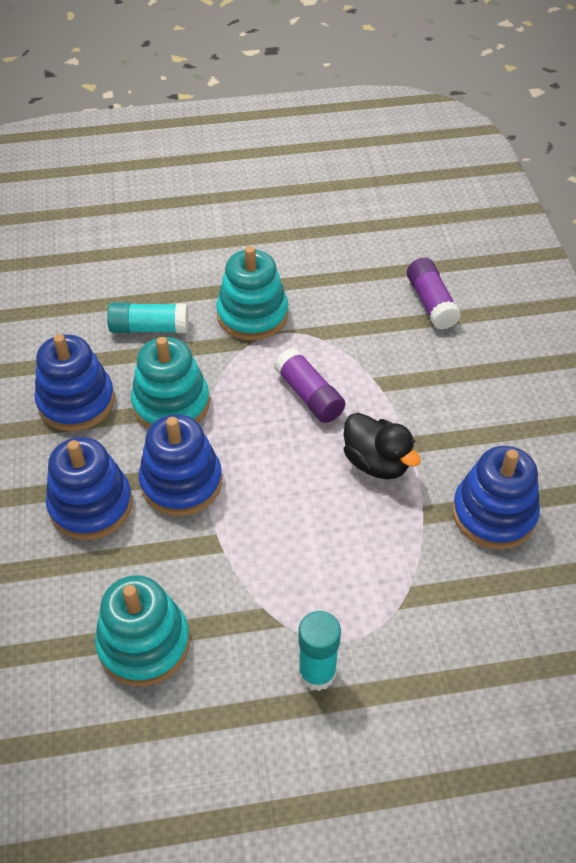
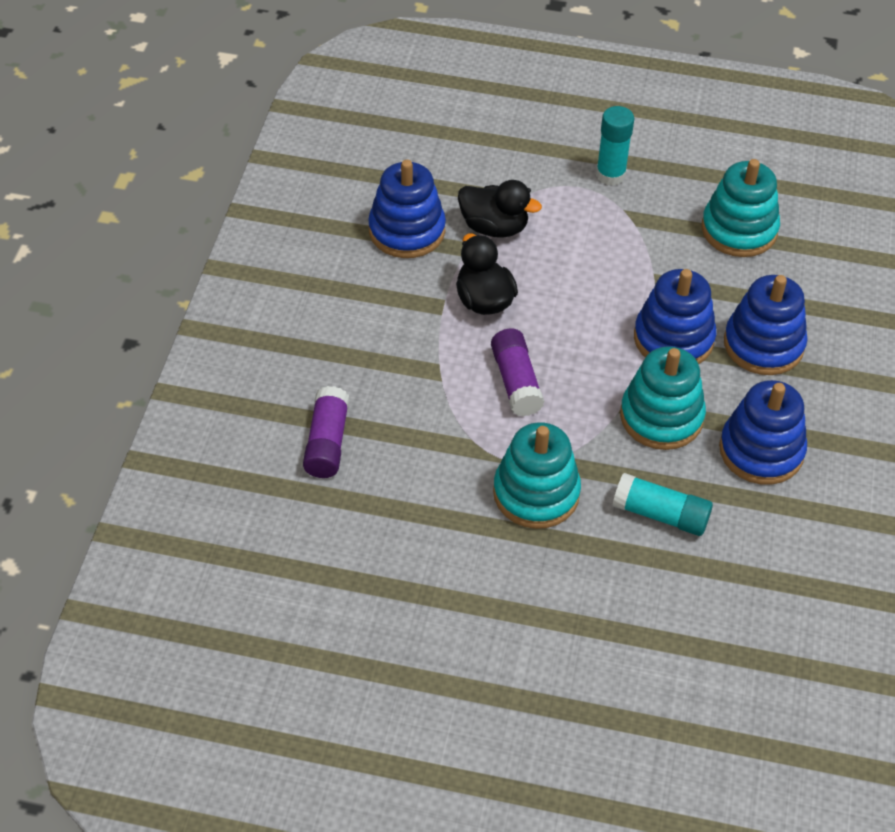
camera: 160 degrees left, 0 degrees up
(410, 549) = (494, 227): none -> black duck

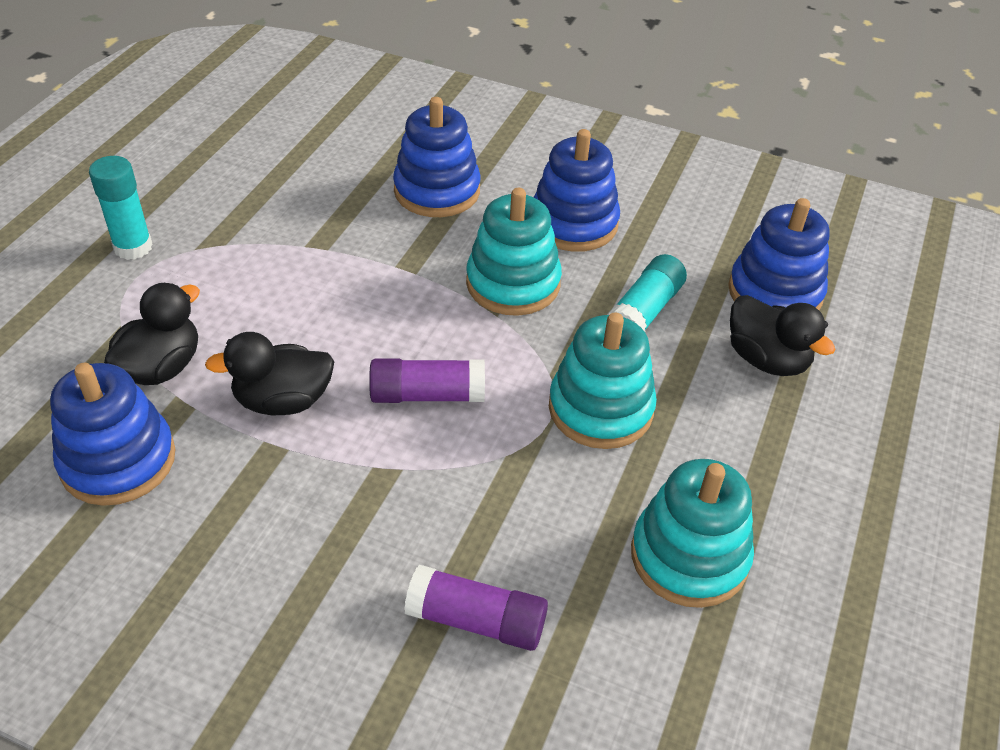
camera: 80 degrees left, 5 degrees down
(633, 610) = (766, 359): none -> black duck
(673, 339) = (406, 251): blue stacking toy -> blue stacking toy (774, 293)
(739, 230) = (272, 171): turquoise stacking toy -> turquoise stacking toy (689, 556)

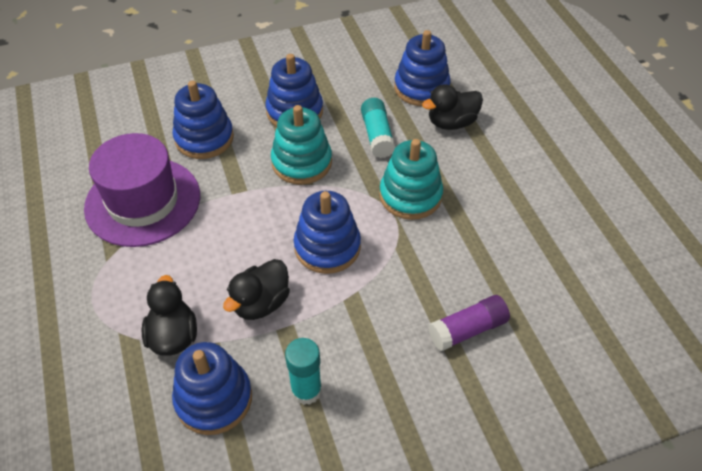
camera: 40 degrees left, 5 degrees up
(133, 247) = (66, 285): turquoise glue stick -> turquoise glue stick (306, 390)
(298, 215) = (143, 201): none -> purple hat
(427, 395) = (327, 247): purple glue stick -> blue stacking toy
(689, 556) = (515, 234): turquoise stacking toy -> none
(766, 359) = (451, 123): black duck -> black duck turned 150 degrees clockwise

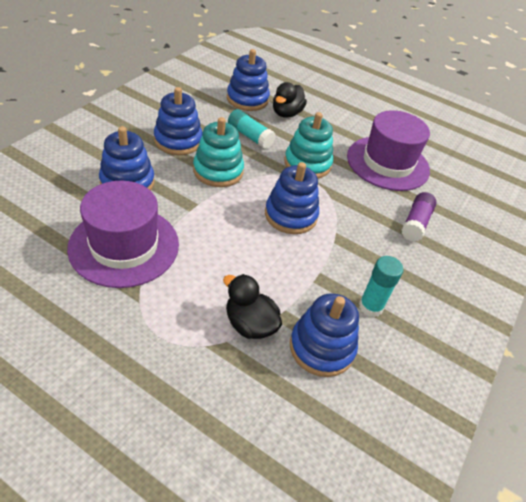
camera: 45 degrees left, 5 degrees down
(261, 303) = (286, 270): black duck -> none
(517, 238) = (388, 163): none -> purple hat

